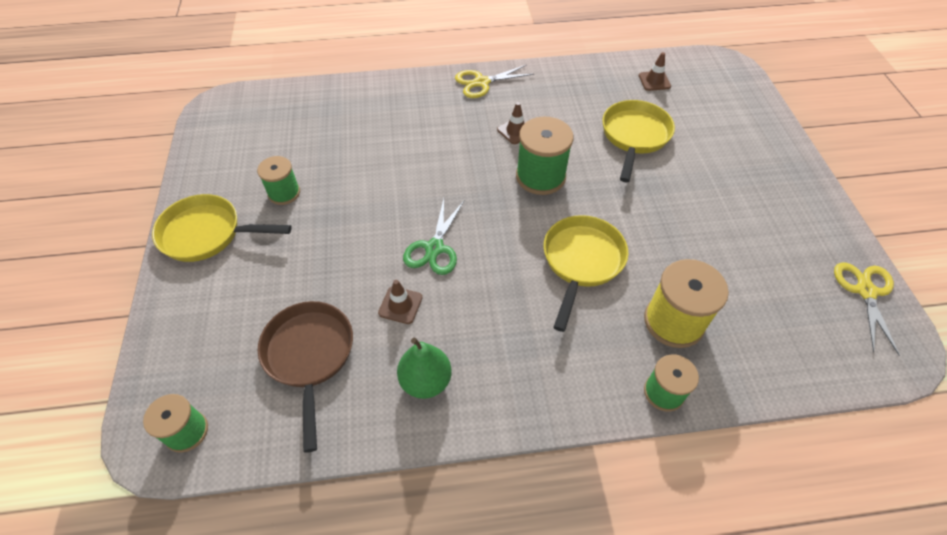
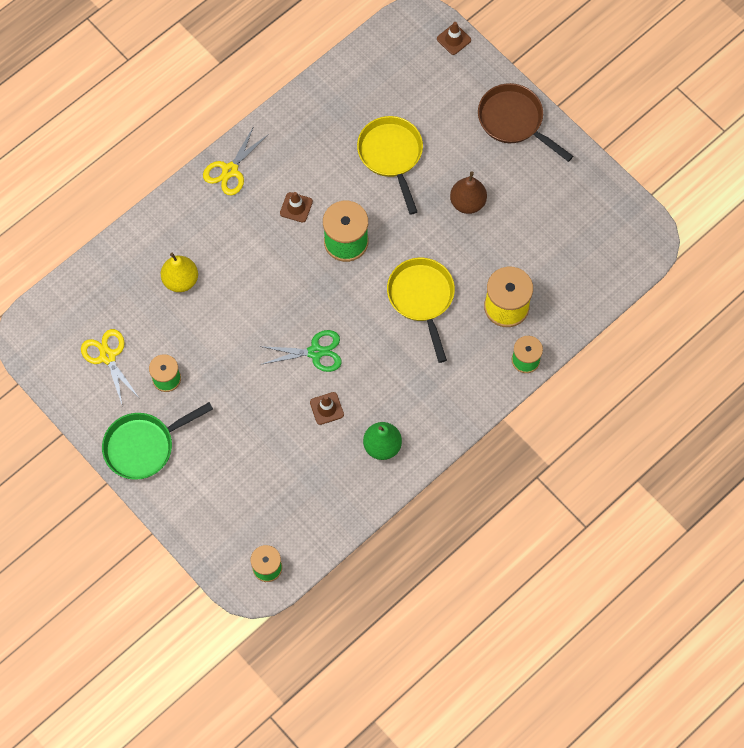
camera: 35 degrees left, 15 degrees up
(207, 234) = (143, 446): yellow pan -> green pan
(309, 356) = (298, 478): brown pan -> brown pan (514, 121)
(370, 131) = (181, 280): none -> yellow pear
(434, 248) = (315, 352): green scissors -> green scissors turned 75 degrees counterclockwise
(654, 81) = (372, 80): brown traffic cone -> brown traffic cone (453, 39)
(688, 206) = (467, 202): none -> brown pear
(865, 291) = (613, 205): yellow scissors -> yellow scissors (107, 356)

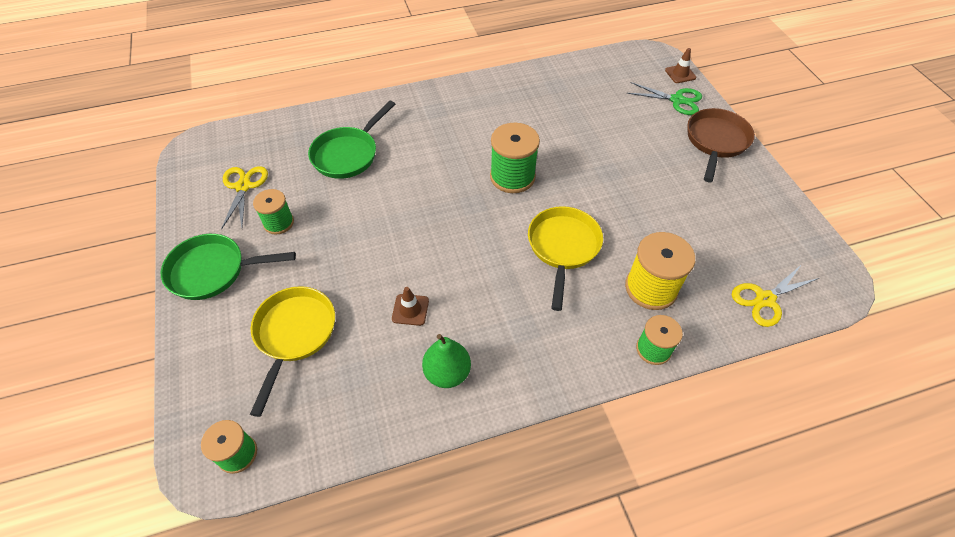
camera: 25 degrees right, 15 degrees down
(181, 280) = (348, 154): yellow pear -> green pan
(230, 170) = (442, 97): yellow scissors -> yellow scissors (765, 299)
(296, 207) = (482, 138): brown traffic cone -> none
(315, 352) = (430, 254): green scissors -> green scissors (677, 100)
(391, 155) = (588, 130): yellow pan -> yellow pan (294, 334)
(467, 202) = (645, 186): brown pear -> none
(514, 121) = (716, 141): brown pan -> brown pan turned 45 degrees clockwise

